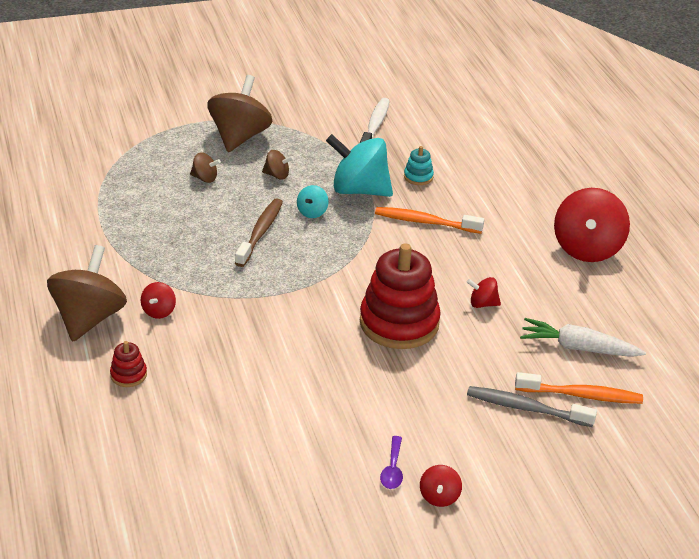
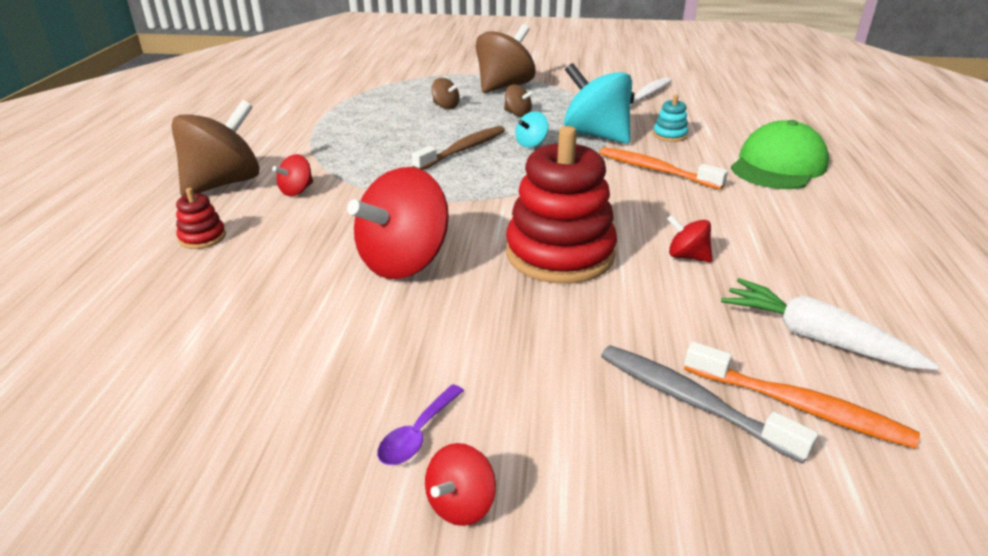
camera: 25 degrees right, 5 degrees down
(512, 196) = (778, 165): none -> green cap
(587, 248) = (865, 228): red spinning top -> red spinning top (404, 262)

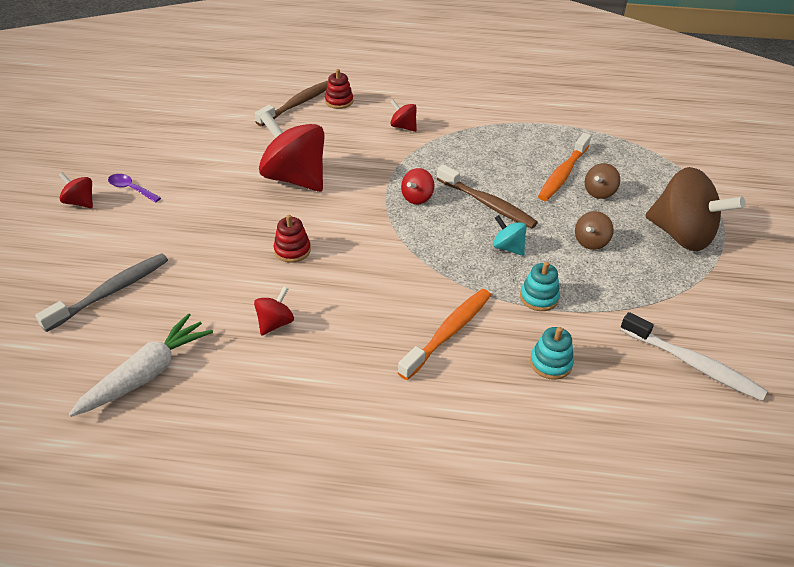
camera: 90 degrees right, 10 degrees up
(190, 273) = (297, 104): none -> brown toothbrush
(224, 183) = (415, 97): brown spinning top -> none
(452, 183) = (417, 198): none -> red spinning top
(559, 254) = (292, 250): red stacking toy -> red stacking toy, size x0.43
(595, 135) = (539, 297): turquoise spinning top -> turquoise stacking toy
(778, 165) = (467, 451): green cap -> none
(799, 406) = (85, 341): orange toothbrush -> orange toothbrush (563, 174)

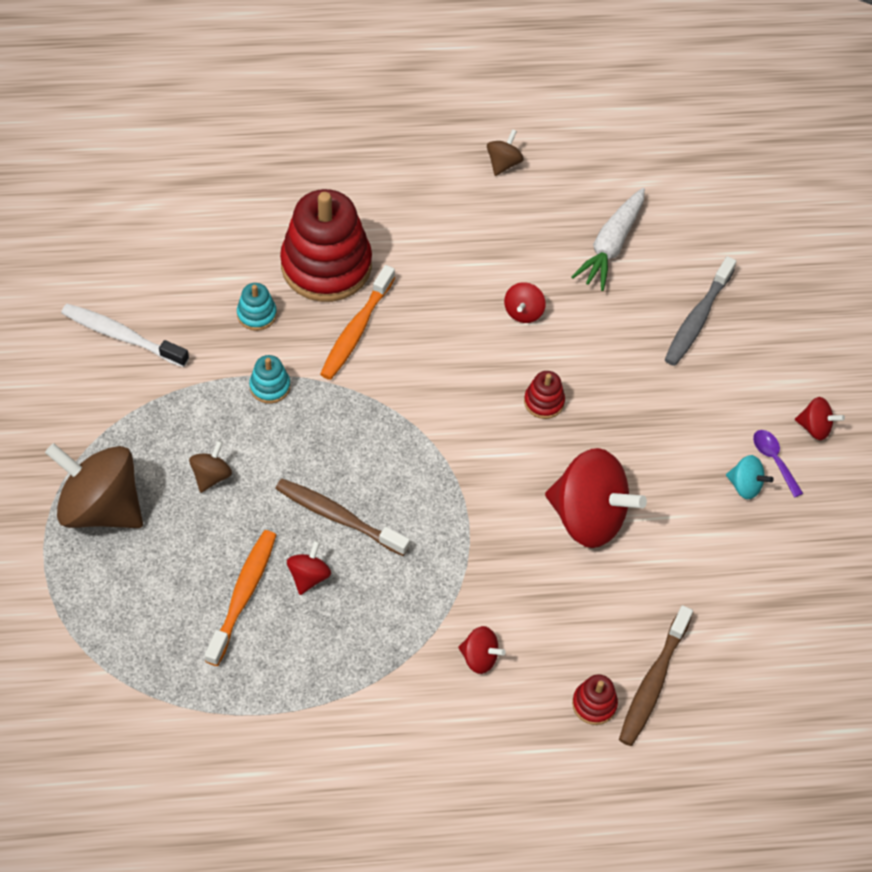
camera: 165 degrees right, 15 degrees up
(131, 189) = (774, 460): purple spoon -> purple spoon turned 135 degrees counterclockwise
(417, 198) = (427, 511): red spinning top -> red spinning top (309, 576)
(470, 403) = (326, 265): none -> red stacking toy
(508, 247) = (307, 449): turquoise spinning top -> turquoise spinning top (745, 486)
(599, 192) = (196, 566): brown spinning top -> brown spinning top (503, 163)

